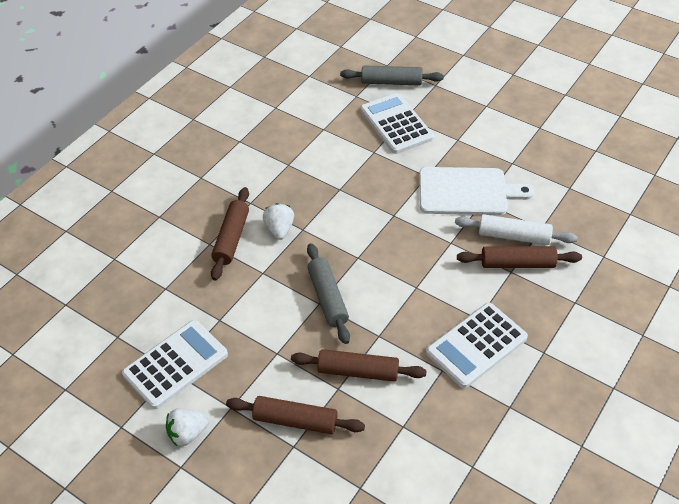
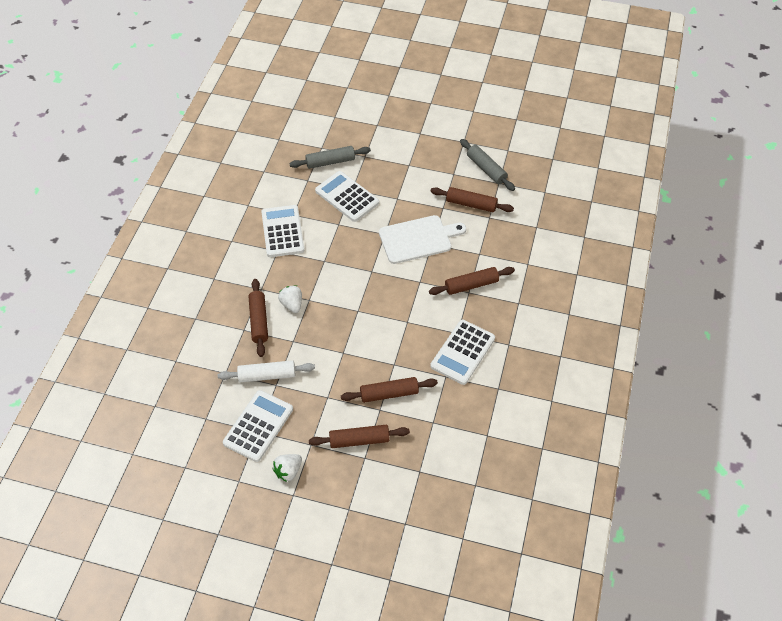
camera: 20 degrees left, 5 degrees up
(303, 145) = (282, 231): none -> white calculator
(328, 298) = (348, 347): grey rolling pin -> grey rolling pin (486, 169)
(513, 236) = (462, 265): white rolling pin -> white rolling pin (267, 375)
(550, 167) = (471, 204): none -> brown rolling pin

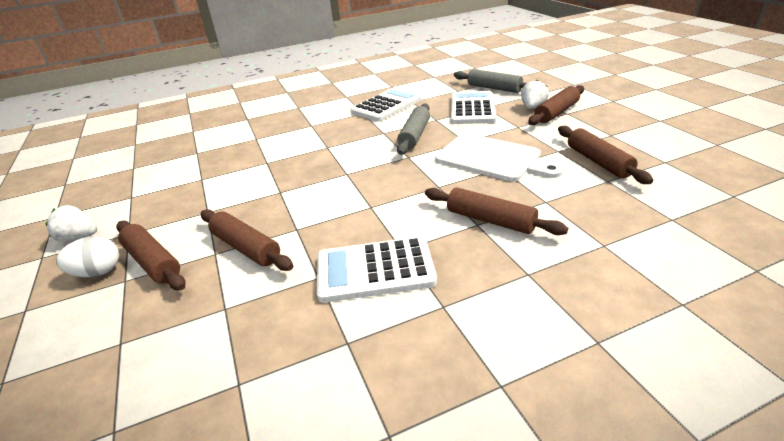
camera: 55 degrees right, 20 degrees down
(258, 426) = (138, 194): white calculator -> none
(259, 321) = (273, 139): brown rolling pin -> brown rolling pin (556, 112)
(267, 375) = (209, 170): white rolling pin -> none
(292, 304) = (311, 143): white strawberry -> white strawberry (532, 107)
(343, 468) = (98, 272): none -> white egg
(486, 169) = (662, 146): grey rolling pin -> grey rolling pin (415, 135)

